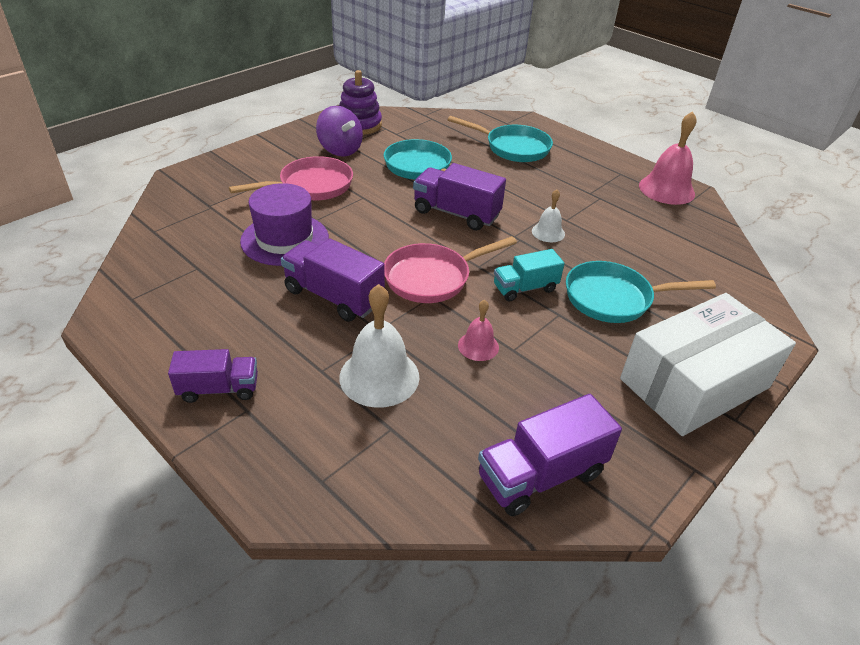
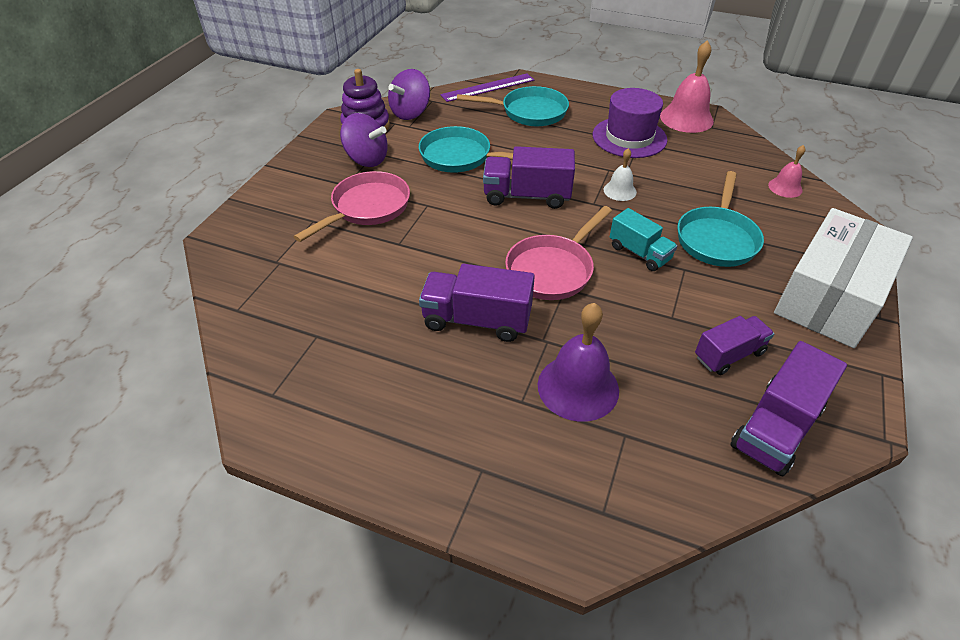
camera: 20 degrees left, 5 degrees up
(219, 389) = (439, 458): purple truck -> purple truck (729, 355)
(285, 239) = (384, 275): purple hat -> purple hat (629, 137)
(379, 376) = (578, 387): white bell -> purple bell
(405, 124) = (410, 113): none -> purple spinning top
(478, 346) = (640, 324): pink bell -> pink bell (785, 187)
(490, 119) = (488, 87): none -> purple ruler
(525, 288) = (639, 253): turquoise truck -> turquoise truck turned 90 degrees counterclockwise
(613, 298) = (717, 238): turquoise pan -> turquoise pan turned 45 degrees counterclockwise

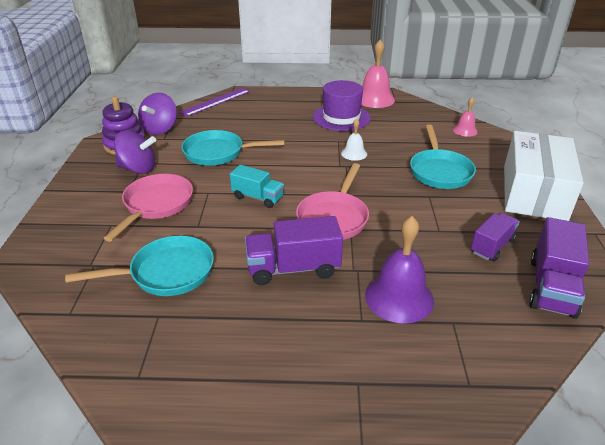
camera: 20 degrees left, 10 degrees down
(527, 196) = (286, 170): purple truck -> none
(529, 112) = (257, 113): turquoise pan -> turquoise pan (166, 273)
(639, 253) = (391, 192): turquoise truck -> turquoise truck (257, 197)

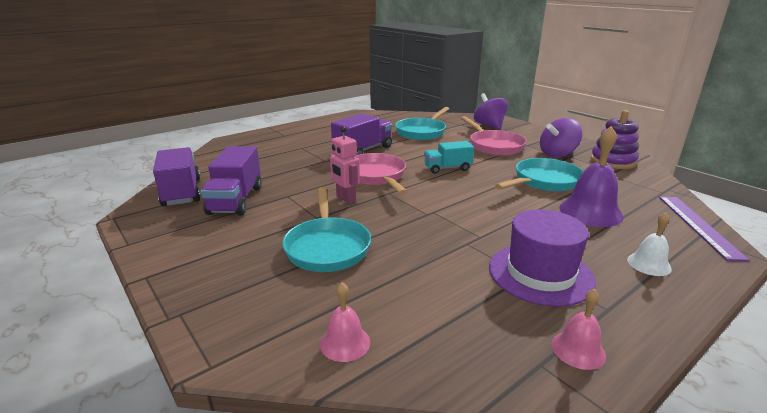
camera: 140 degrees right, 10 degrees down
(160, 129) = (635, 179): purple spinning top -> purple spinning top (489, 125)
(354, 153) = (440, 229): white bell -> white bell (649, 264)
(374, 99) = (578, 349): pink bell -> pink bell, size x0.55
(390, 203) = (345, 199): none -> pink robot
(399, 297) = (288, 159): purple bell -> purple bell (590, 212)
(439, 171) = (327, 247): turquoise pan -> turquoise pan turned 150 degrees counterclockwise
(492, 246) = (236, 200): purple truck -> purple truck, size x1.51
(534, 192) = (198, 266): white box -> none

